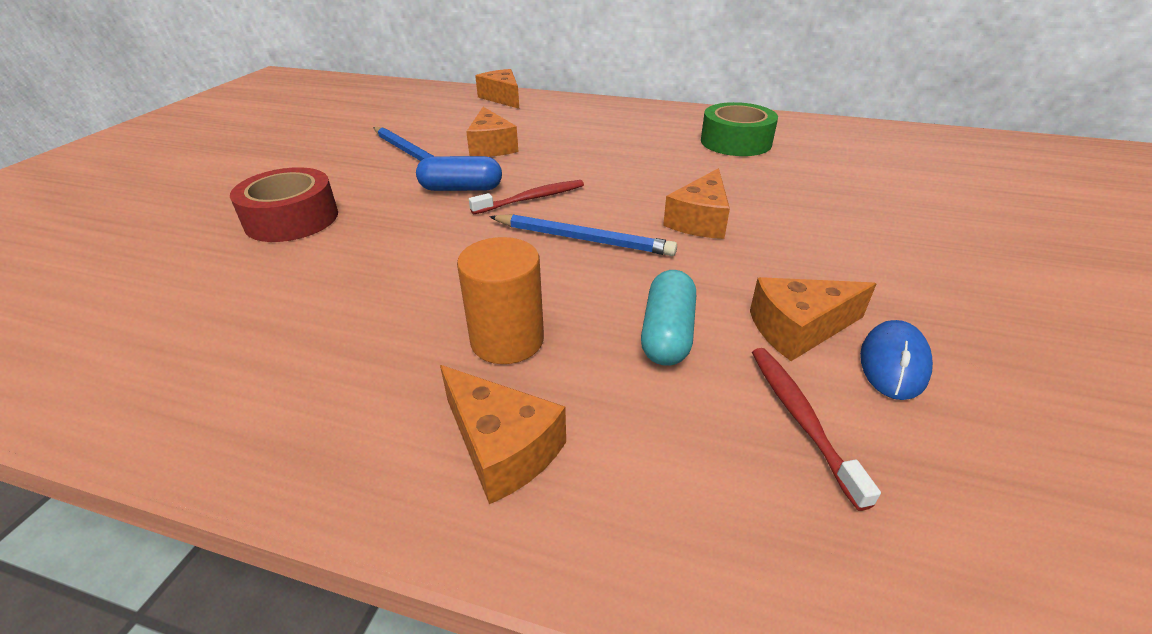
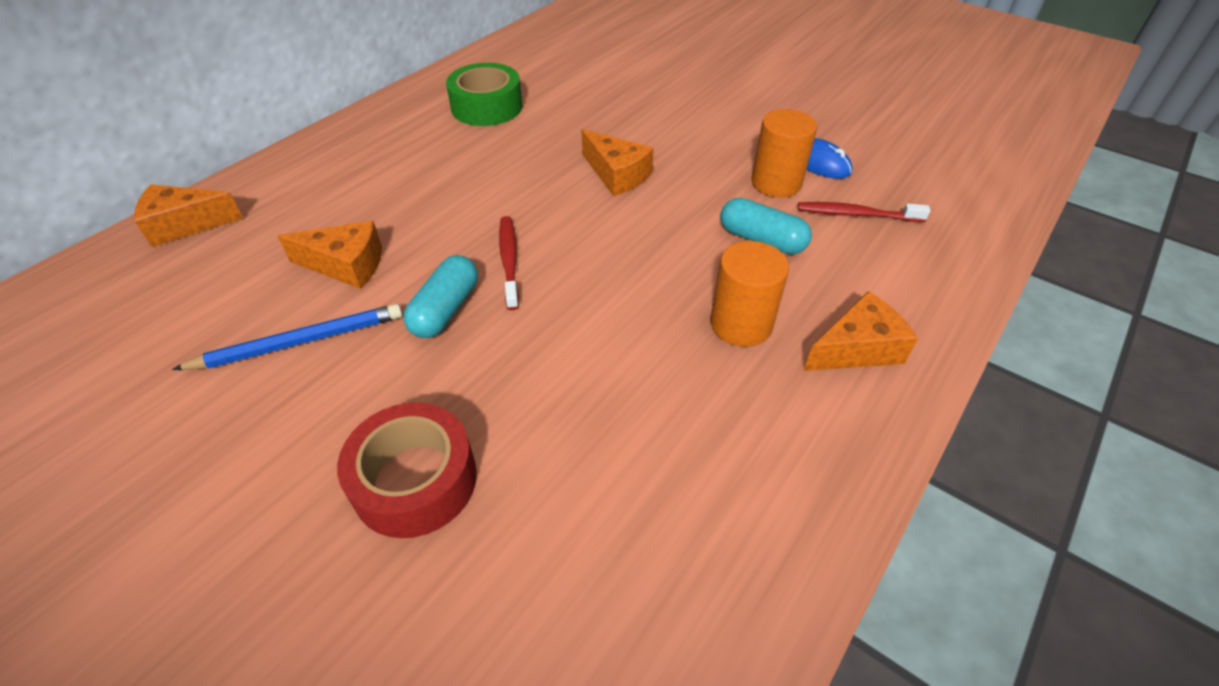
camera: 70 degrees left, 10 degrees up
(461, 189) = (445, 309): blue capsule -> turquoise capsule
(582, 239) = (610, 246): blue pencil -> none
(798, 329) = (776, 183): orange cheese -> orange cylinder

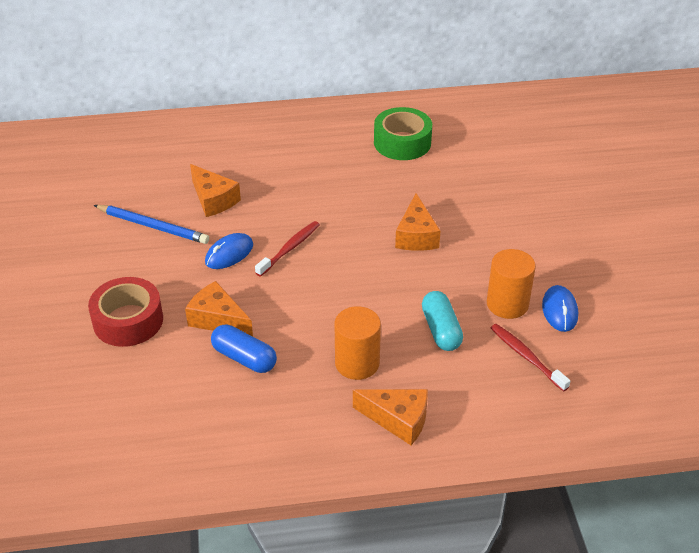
camera: 45 degrees right, 5 degrees down
(185, 225) = (170, 130): orange cheese -> orange cheese (218, 319)
(445, 309) = (229, 254): turquoise capsule -> blue mouse
(624, 409) = (244, 358): none -> blue capsule

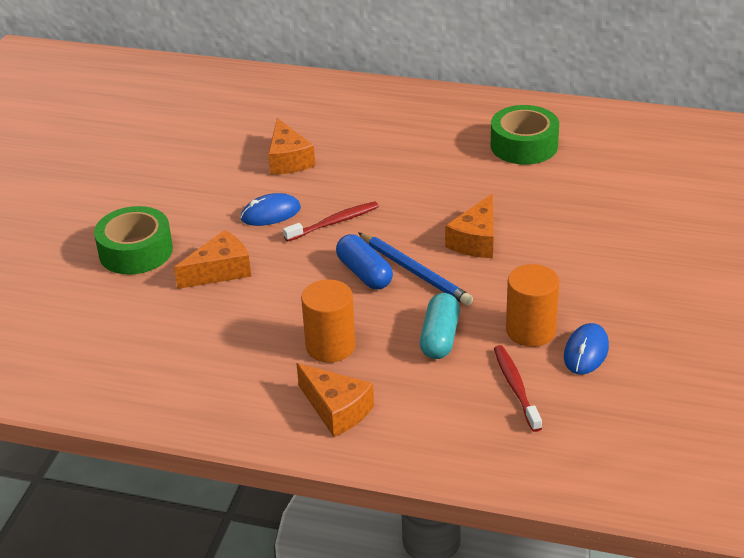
camera: 25 degrees right, 5 degrees down
(128, 321) = (136, 251): red tape -> green tape
(153, 226) = (213, 172): blue pencil -> blue pencil (414, 272)
(218, 319) = (220, 271): orange cheese -> orange cheese turned 90 degrees clockwise
(244, 358) = (222, 312): blue capsule -> blue capsule (364, 273)

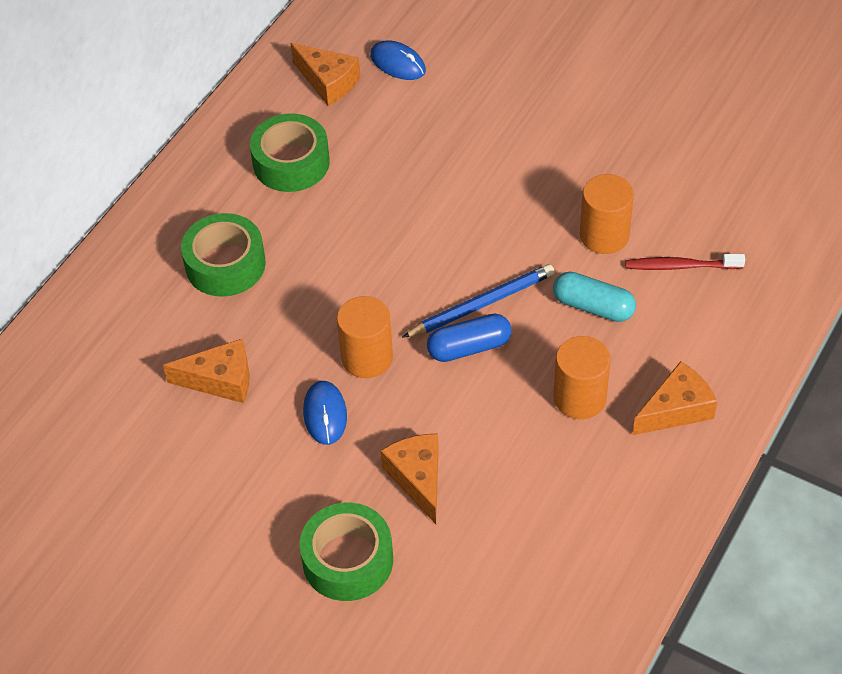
camera: 75 degrees left, 15 degrees up
(334, 222) = (367, 358): red toothbrush -> orange cylinder
(401, 138) = (225, 264): none -> green tape
(476, 240) = (447, 243): orange cheese -> orange cheese (328, 82)
(586, 352) = (646, 204): blue mouse -> blue mouse (398, 63)

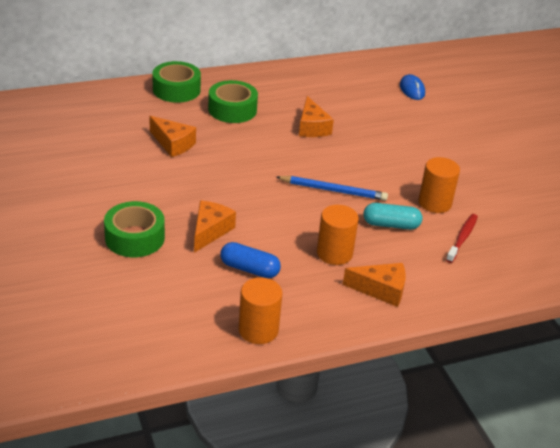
camera: 35 degrees right, 15 degrees down
(291, 162) = (312, 94): green tape -> green tape (176, 90)
(325, 414) = (201, 183): blue mouse -> none
(328, 82) = (368, 78): orange cheese -> orange cheese (312, 127)
(367, 358) = (249, 176): orange cylinder -> orange cylinder (258, 330)
(469, 347) = (304, 201): blue capsule -> blue capsule (249, 269)
(593, 306) = (391, 225): turquoise capsule -> turquoise capsule turned 60 degrees counterclockwise
(681, 266) = (462, 238): red toothbrush -> red toothbrush turned 75 degrees clockwise

